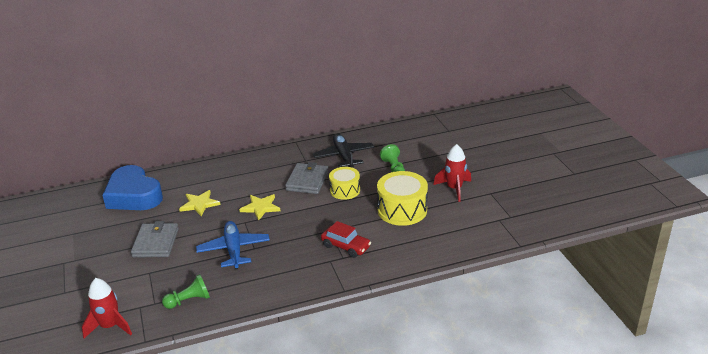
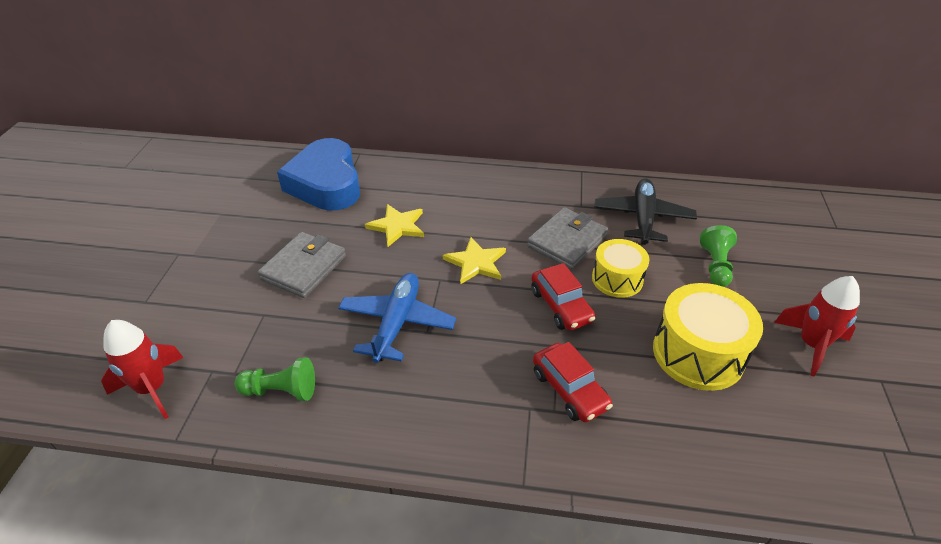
camera: 25 degrees right, 10 degrees up
(321, 212) = (561, 306): none -> red car

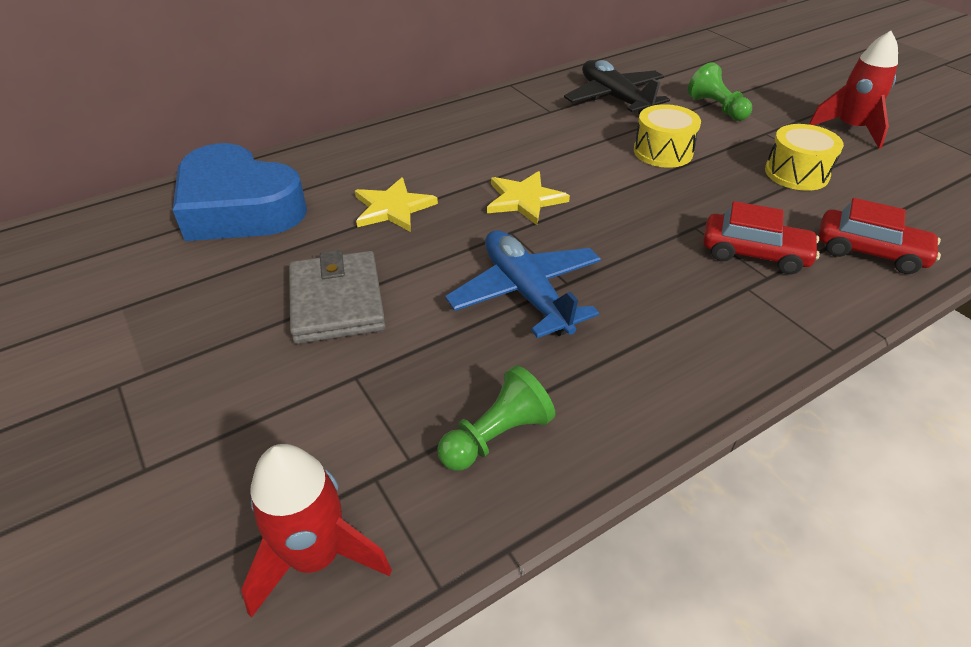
camera: 40 degrees left, 0 degrees up
(561, 306) = (651, 195): red car -> red car (870, 252)
(567, 241) = (580, 143): grey wallet -> none
(698, 353) = (796, 173): yellow drum -> yellow drum, size x0.64

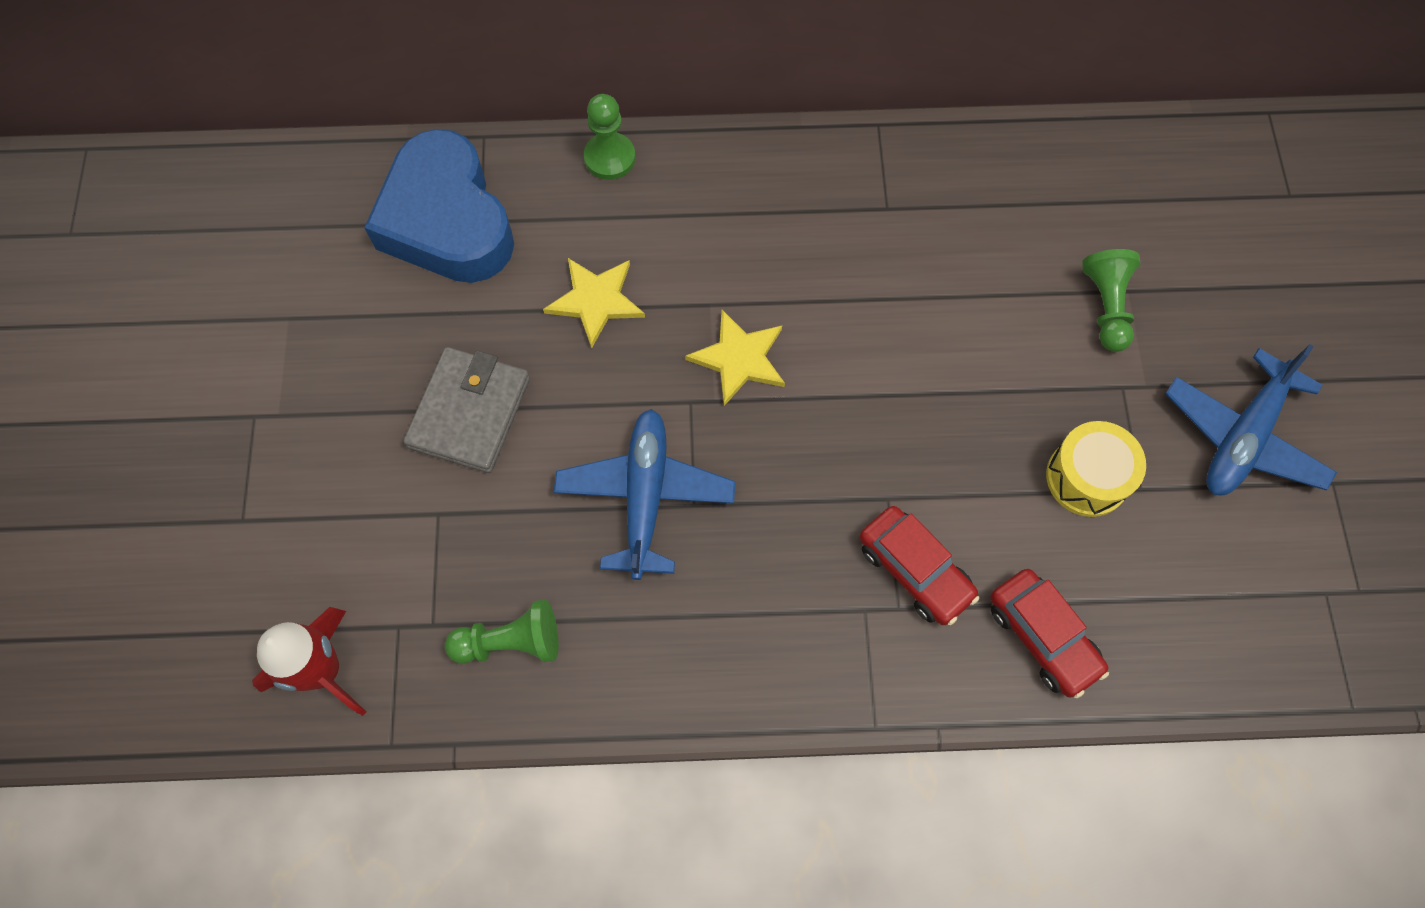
camera: 30 degrees right, 25 degrees up
(346, 144) = (609, 158): none -> green pawn
(614, 98) = (989, 221): black plane -> none
(663, 152) = (960, 357): yellow drum -> none
(850, 129) = (1243, 436): red rocket -> blue plane

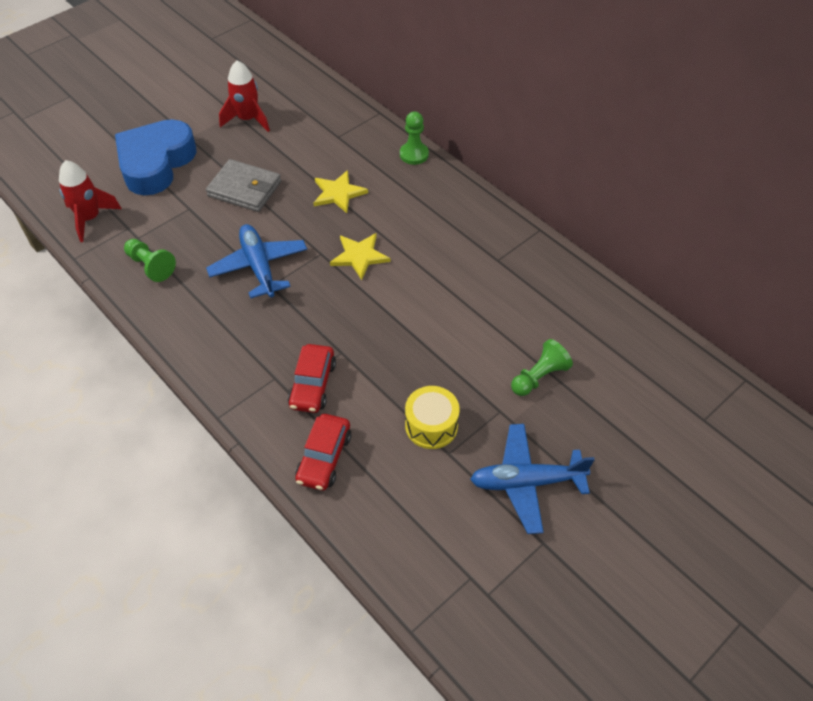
camera: 50 degrees right, 15 degrees down
(321, 310) = (248, 119): none -> red rocket
(447, 220) = (327, 127): blue heart -> blue heart (156, 163)
(470, 413) = (244, 189): grey wallet -> grey wallet turned 45 degrees clockwise
(645, 496) = (259, 267): blue plane -> blue plane turned 75 degrees counterclockwise

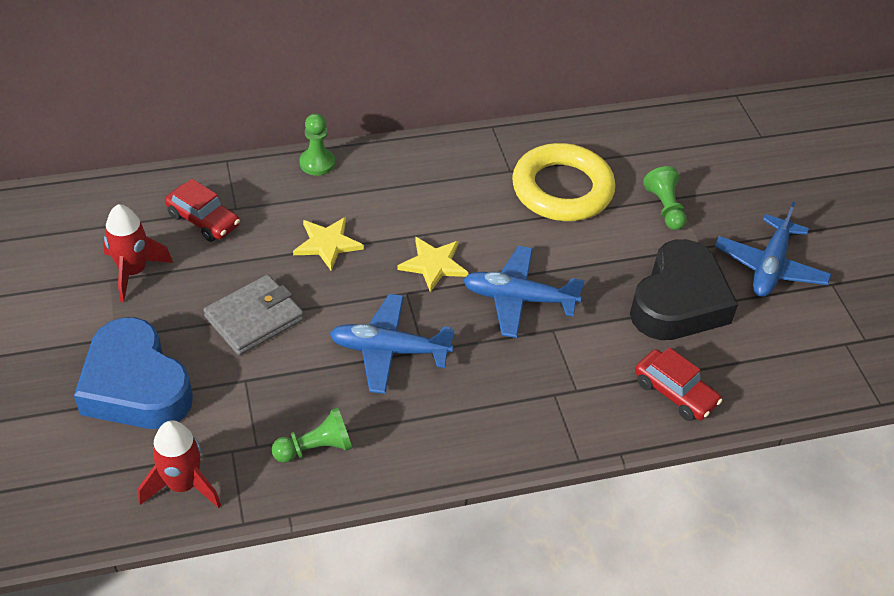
camera: 65 degrees left, 5 degrees down
(313, 385) = (581, 367): red car -> red car (203, 220)
(359, 319) = (518, 299): none -> blue plane
(431, 425) = (678, 301): yellow drum -> black heart
(503, 300) = (562, 189): none -> yellow ring

